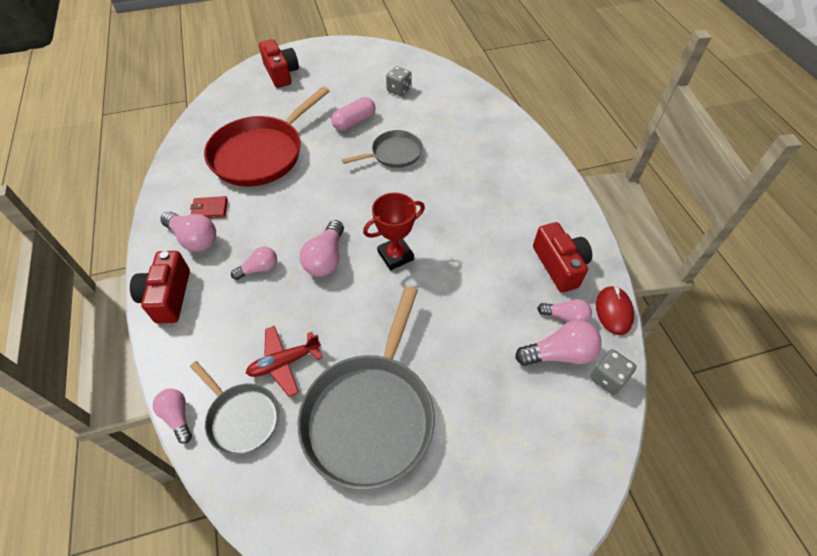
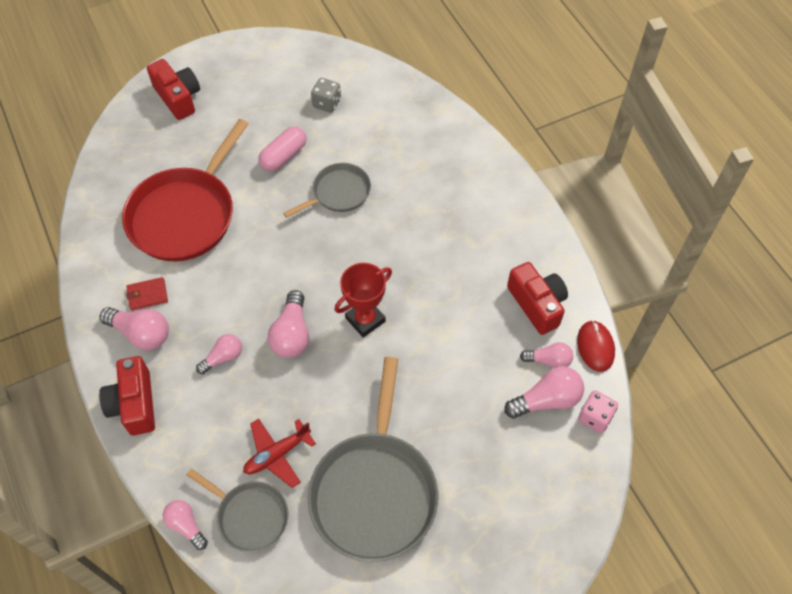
camera: 10 degrees left, 5 degrees up
(608, 378) = (595, 417): grey dice -> pink dice

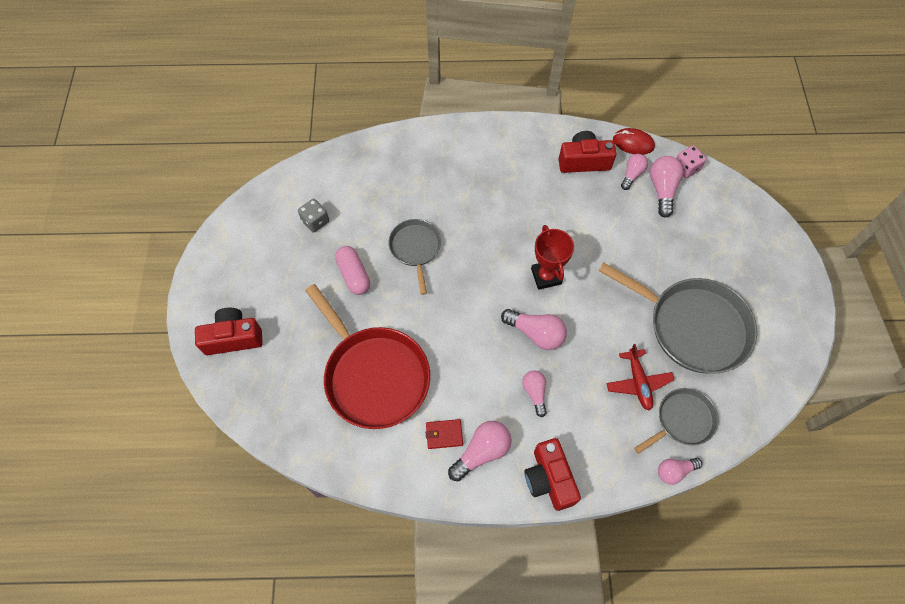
camera: 65 degrees left, 5 degrees up
(134, 404) = (549, 479): red camera -> red camera turned 60 degrees clockwise
(147, 295) = (444, 434): red wallet -> red wallet turned 75 degrees clockwise

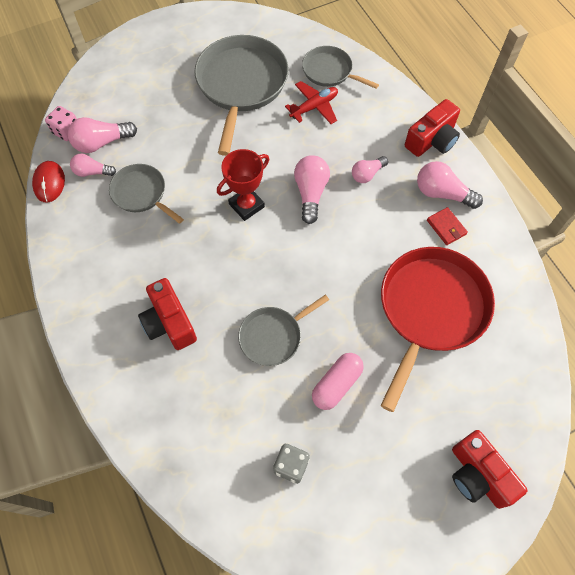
camera: 115 degrees left, 0 degrees up
(583, 161) = (90, 219): red camera -> red camera (169, 322)
(594, 203) = (141, 193): none -> grey pan
(674, 471) = (373, 66): pink light bulb -> none

